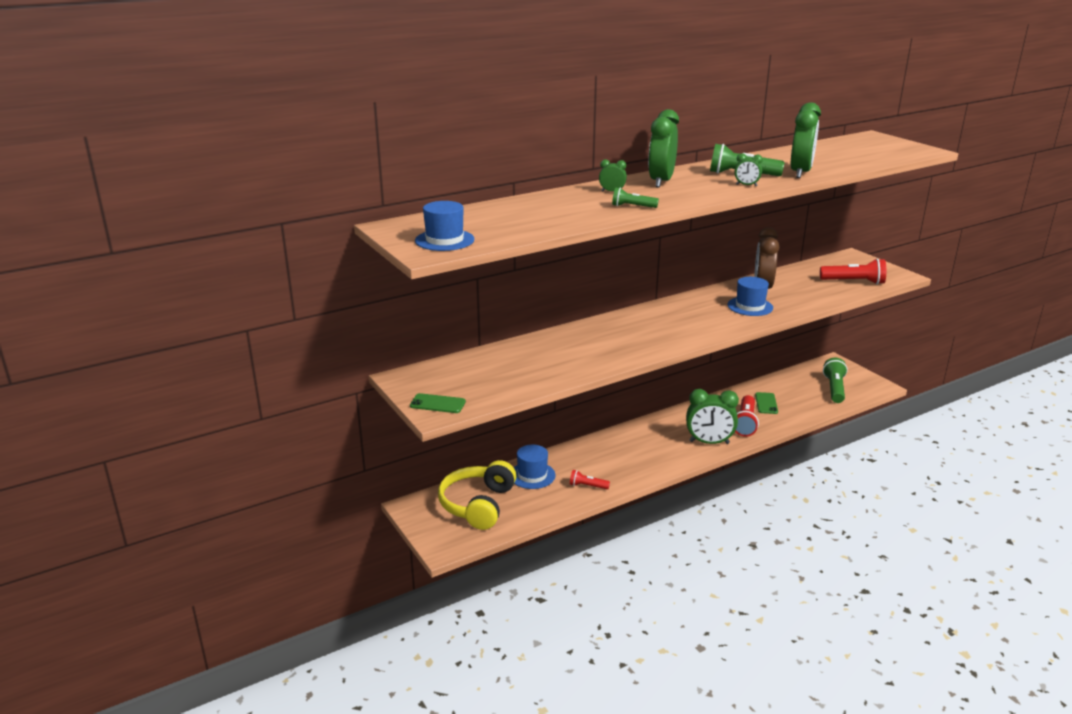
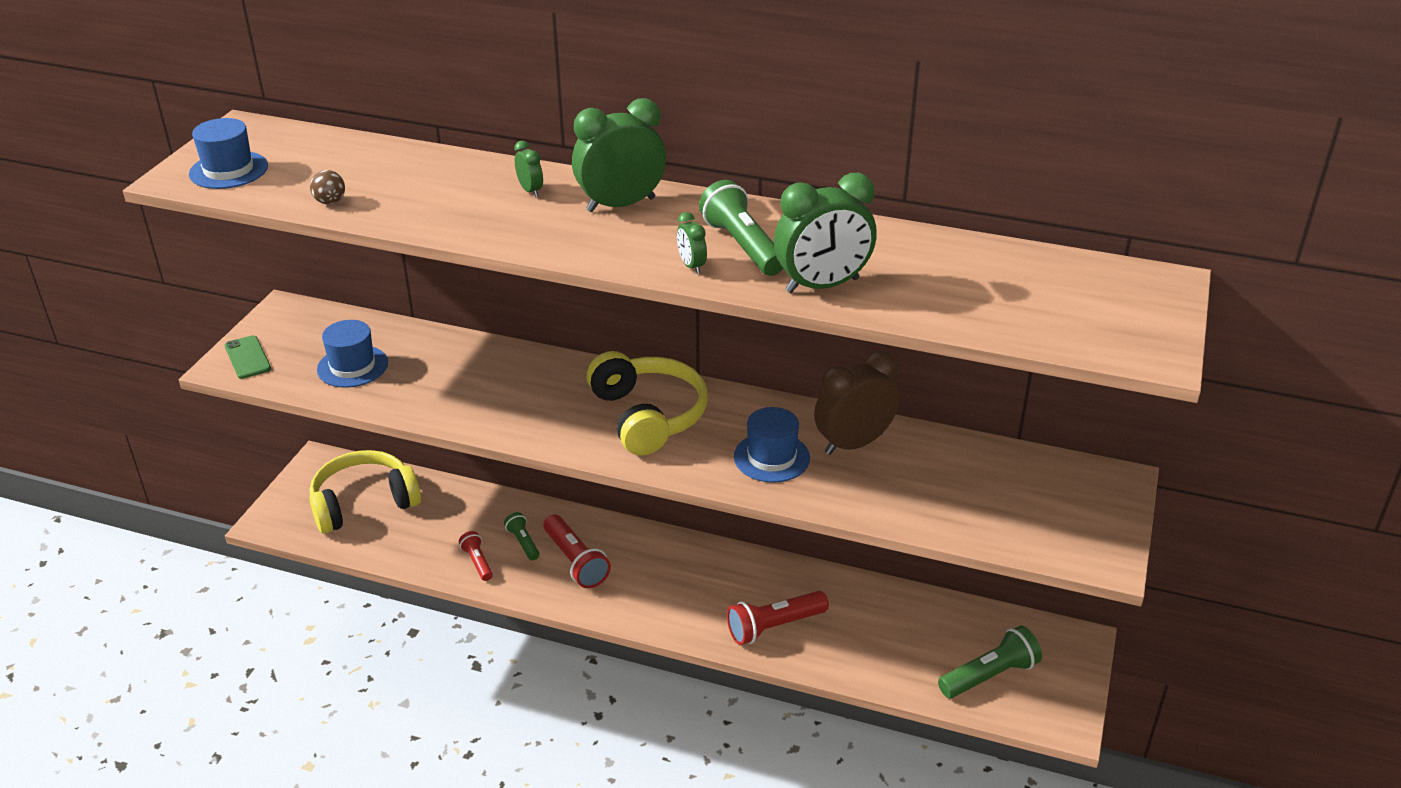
camera: 50 degrees right, 10 degrees up
(532, 475) = (458, 510): blue hat -> blue hat (352, 366)
(540, 228) = (330, 202): none -> brown ball
(632, 206) = (483, 224): green flashlight -> green flashlight (523, 542)
(676, 320) = (648, 416): none -> yellow headphones
(709, 442) = (685, 615): green clock -> none
(766, 403) = (855, 623): green phone -> none
(854, 282) = (1004, 519): red flashlight -> red flashlight (575, 561)

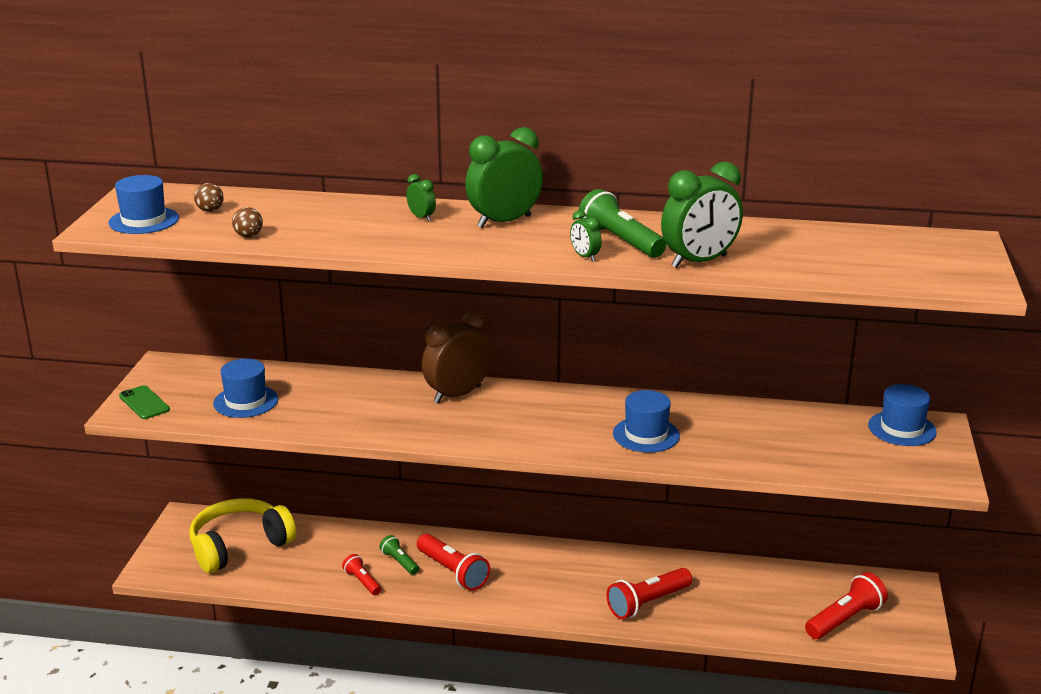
camera: 10 degrees left, 10 degrees down
(304, 161) = (210, 210): none -> brown ball
(648, 416) = (527, 415): yellow headphones -> none
(853, 444) = (711, 419): brown clock -> brown clock (457, 394)
(989, 676) = (845, 619): green flashlight -> red flashlight
(1073, 481) = (902, 428): none -> blue hat

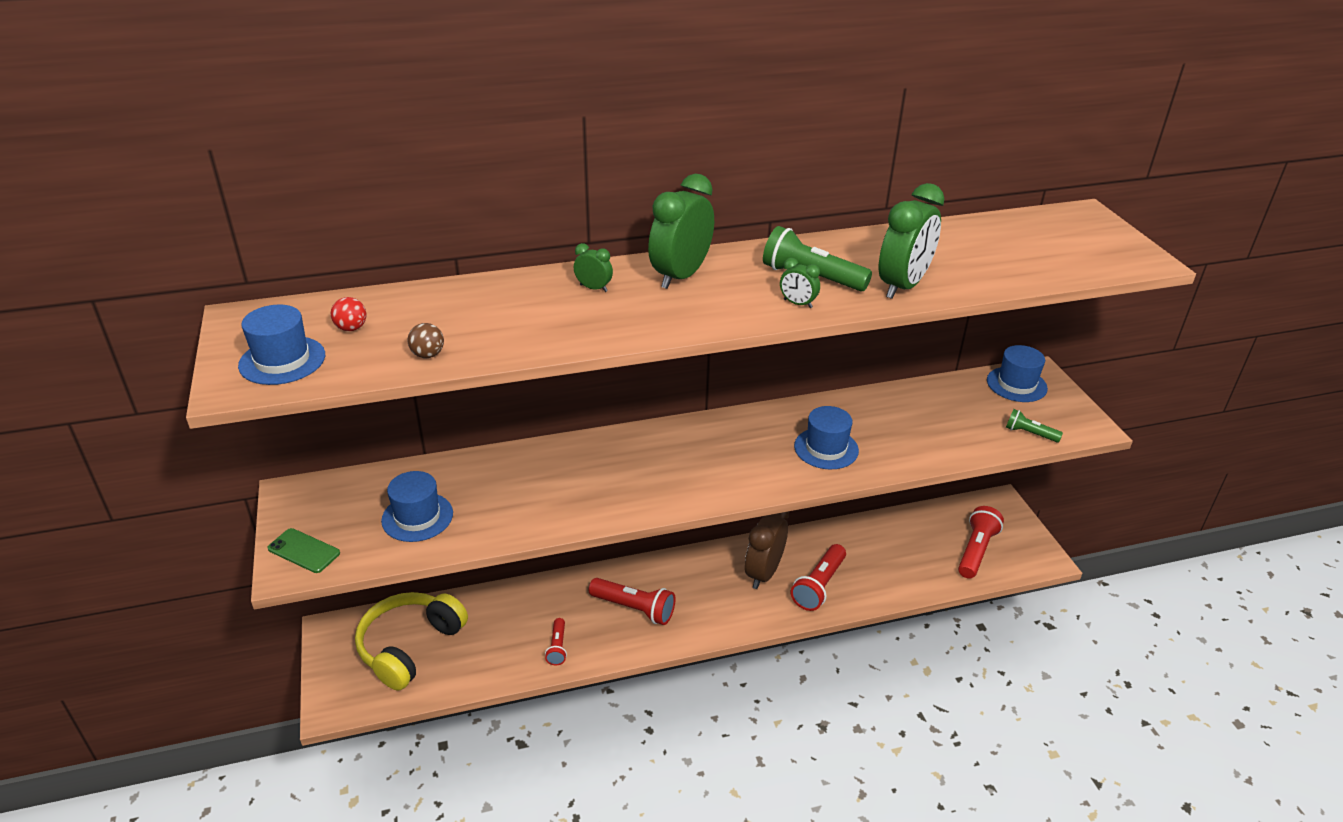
camera: 25 degrees left, 10 degrees up
(210, 210) = (351, 328): brown ball -> red ball
(362, 582) = (557, 647): red flashlight -> red flashlight turned 120 degrees counterclockwise
(399, 562) = (579, 613): green flashlight -> green flashlight (1029, 433)
(457, 394) = (626, 449): brown clock -> brown clock (763, 573)

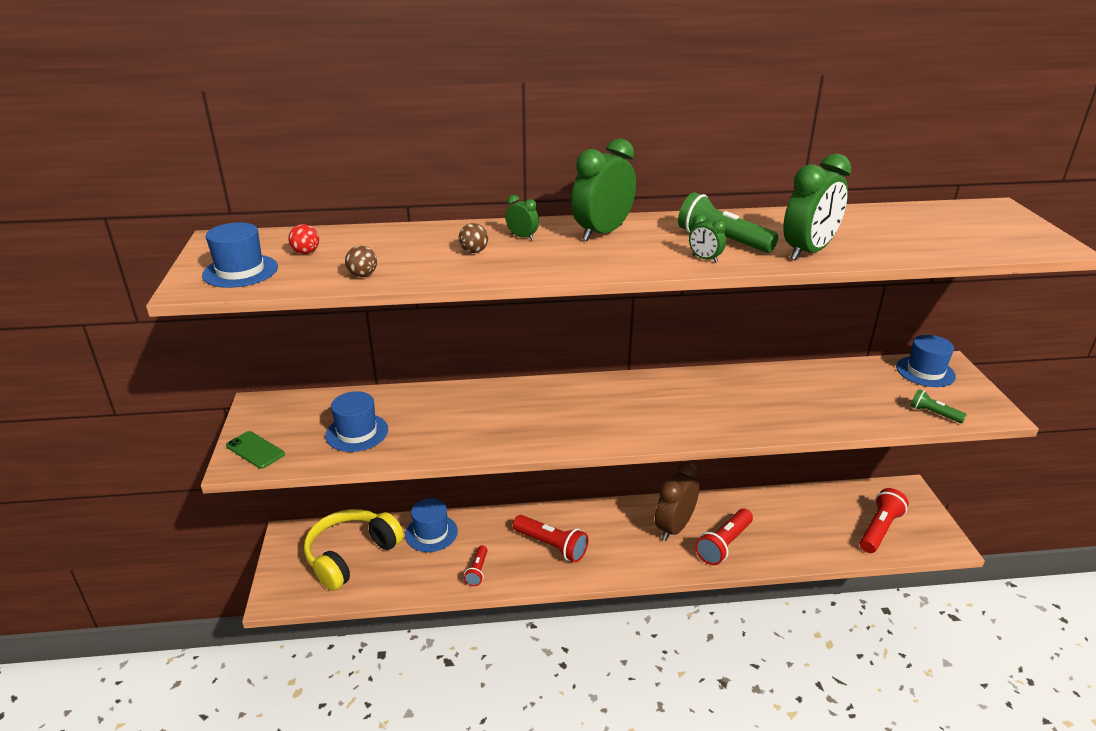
camera: 10 degrees right, 5 degrees down
(544, 312) = (474, 251): none -> brown ball
(826, 448) = (733, 410): blue hat -> blue hat (431, 533)

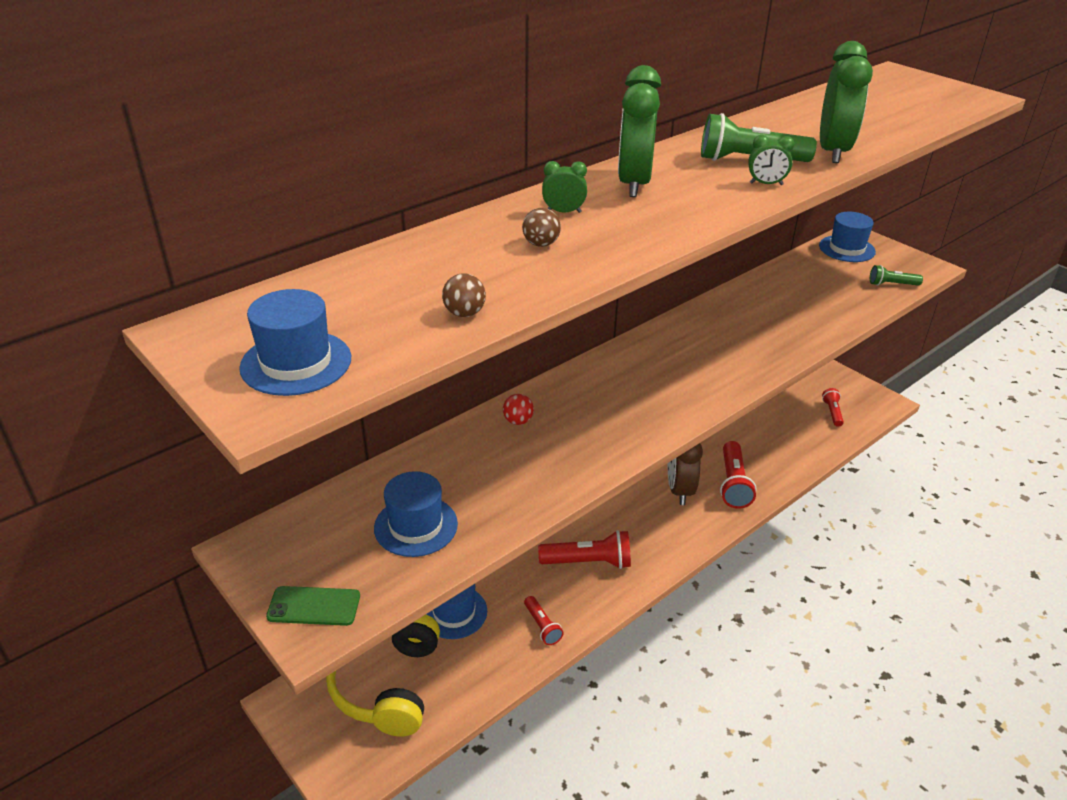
camera: 35 degrees left, 5 degrees up
(306, 252) = (343, 309): red ball -> red ball (518, 421)
(879, 529) = (832, 412): red flashlight -> red flashlight, size x0.58

